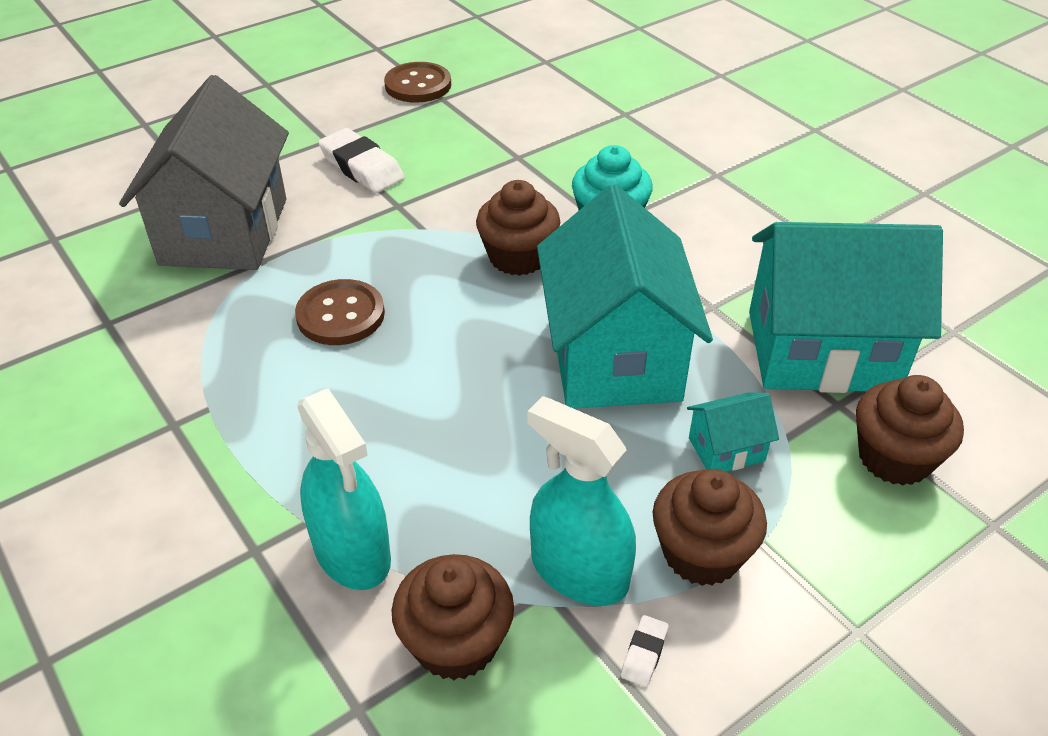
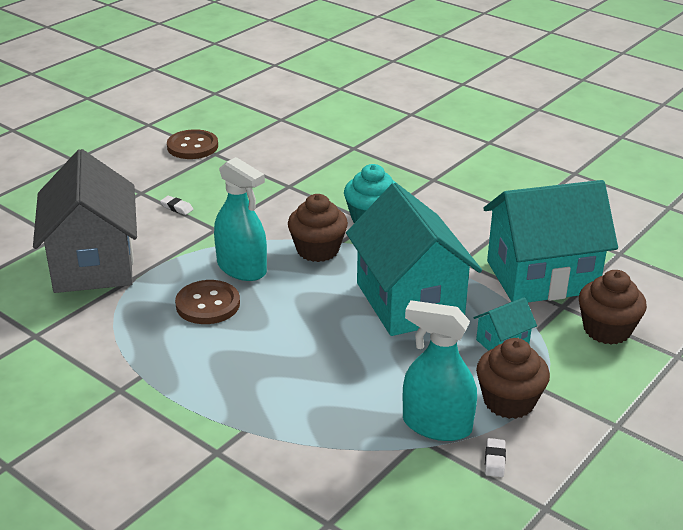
camera: 15 degrees left, 10 degrees down
(352, 552) = (284, 441): turquoise spray bottle -> turquoise spray bottle (242, 268)
(362, 167) = (177, 208): white eraser -> white eraser, size x0.46
(456, 642) = (375, 477): brown cupcake -> none

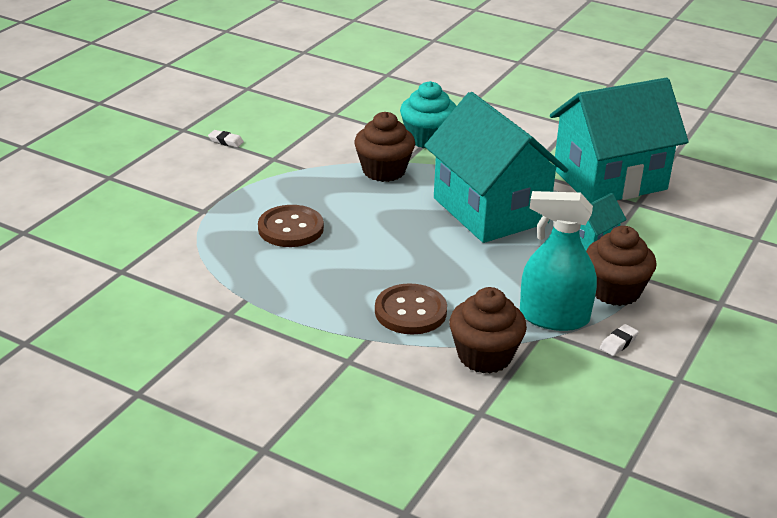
camera: 10 degrees left, 0 degrees up
(93, 264) = (157, 199): grey house -> none
(192, 146) = (221, 83): brown button -> brown button (410, 311)
(242, 268) = (313, 193): turquoise spray bottle -> none
(494, 460) = (618, 343): white eraser -> white eraser turned 45 degrees clockwise
(607, 330) = (685, 221): brown cupcake -> brown cupcake (484, 356)

